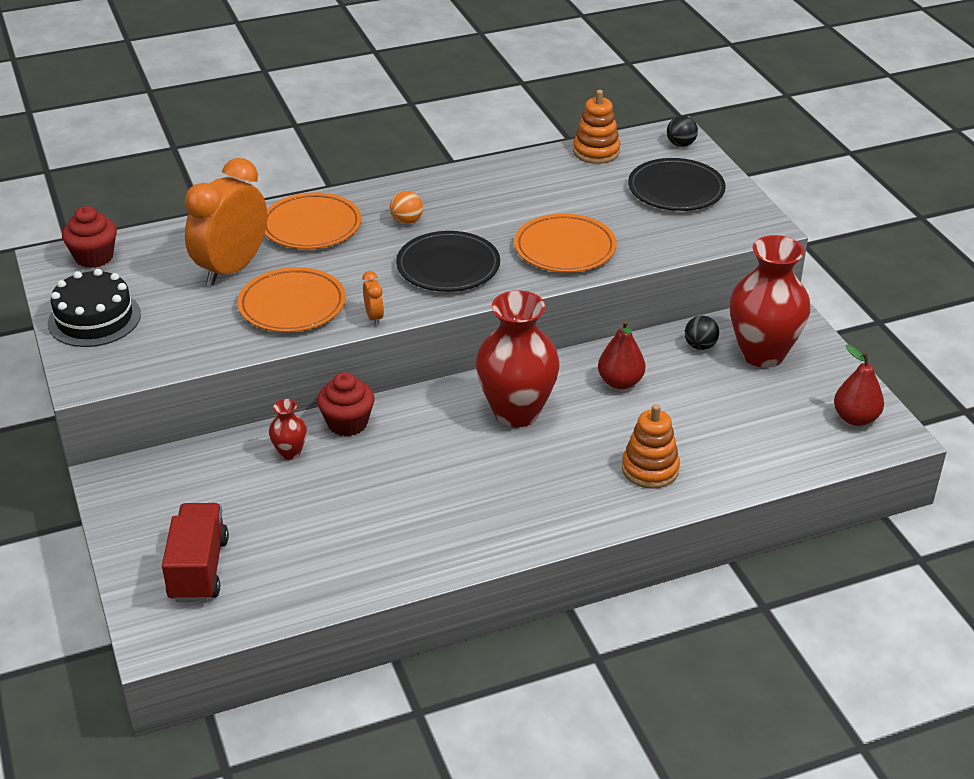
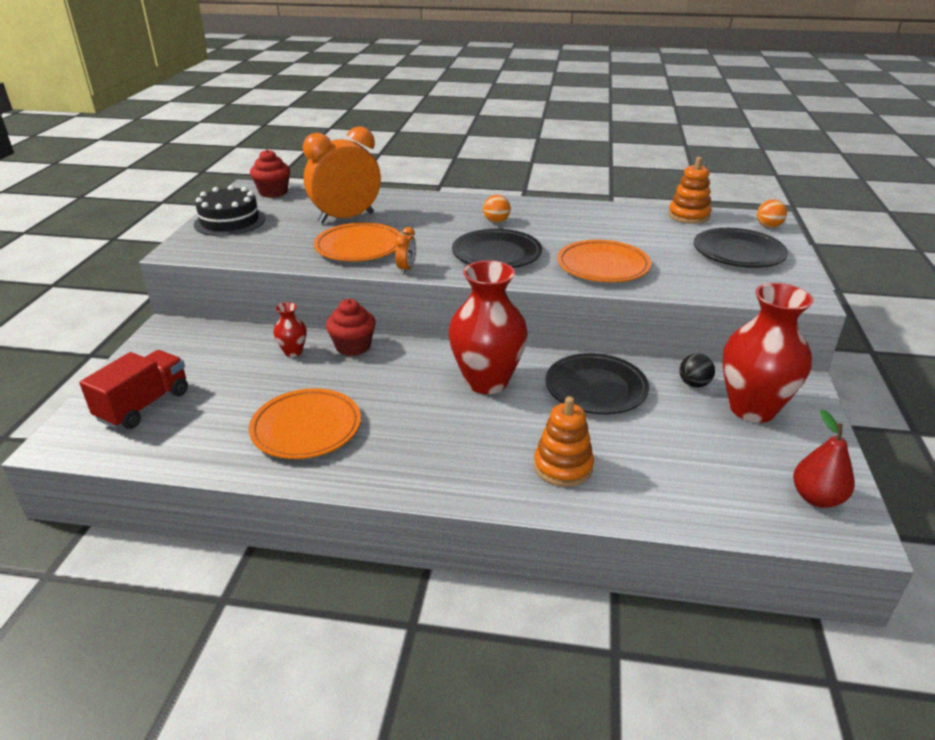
camera: 30 degrees right, 5 degrees down
(311, 226) = (426, 209): orange plate -> orange plate (306, 428)
(620, 382) = (596, 388): red pear -> black plate
(680, 144) = (768, 226): black ball -> orange ball

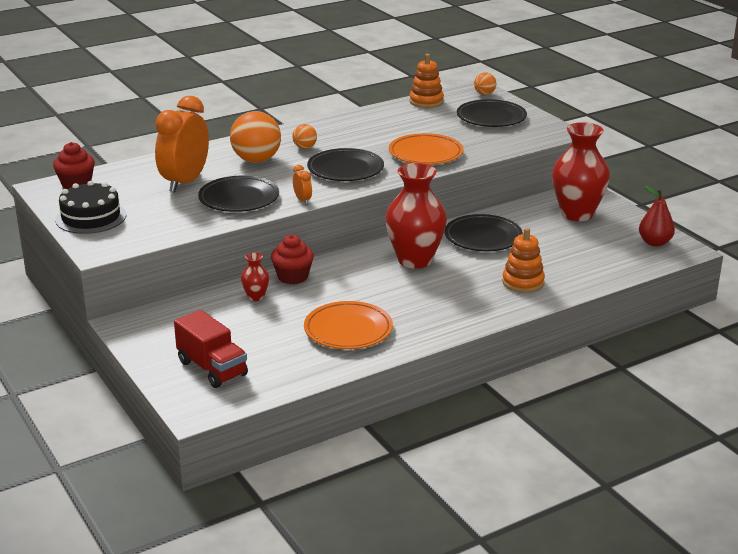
camera: 40 degrees left, 5 degrees down
(144, 405) = (212, 368): red truck -> red truck turned 150 degrees clockwise
(359, 247) = (239, 198): orange plate -> black plate
(435, 218) = (256, 160): none -> orange ball
(694, 384) = (531, 213): black ball -> none

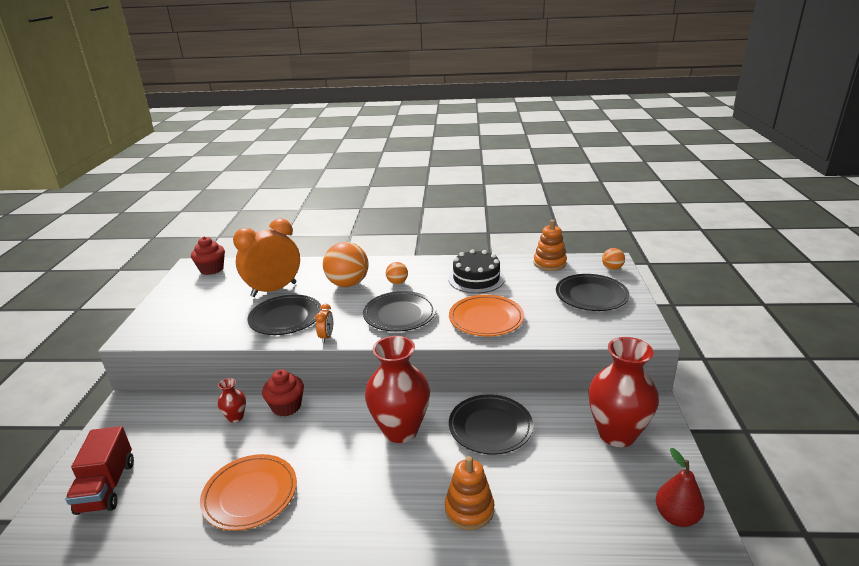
camera: 35 degrees right, 0 degrees up
(91, 217) = (175, 302): black cake -> black cake (476, 279)

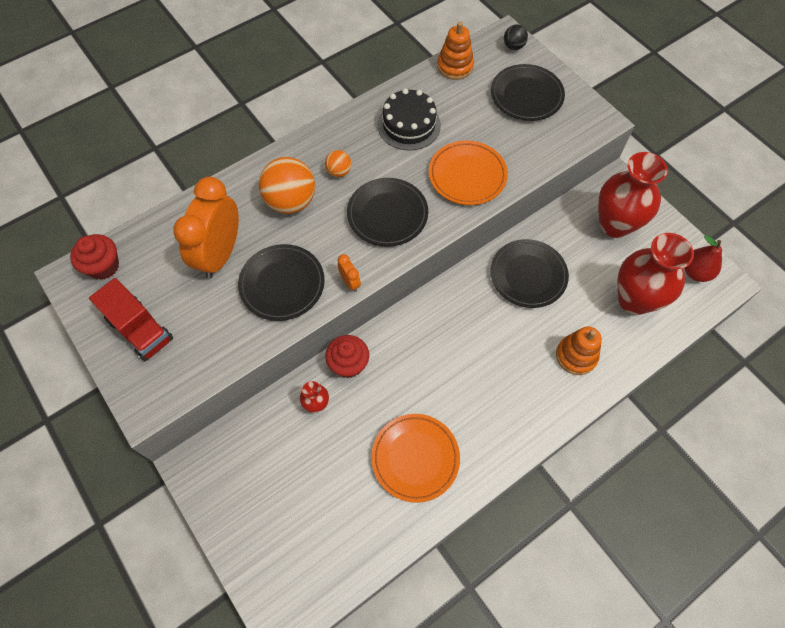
camera: 40 degrees left, 35 degrees up
(107, 487) = (289, 541): red truck -> red truck (140, 330)
(400, 430) = (466, 323): red vase -> red vase (634, 300)
(612, 268) = (513, 46): orange ball -> black ball

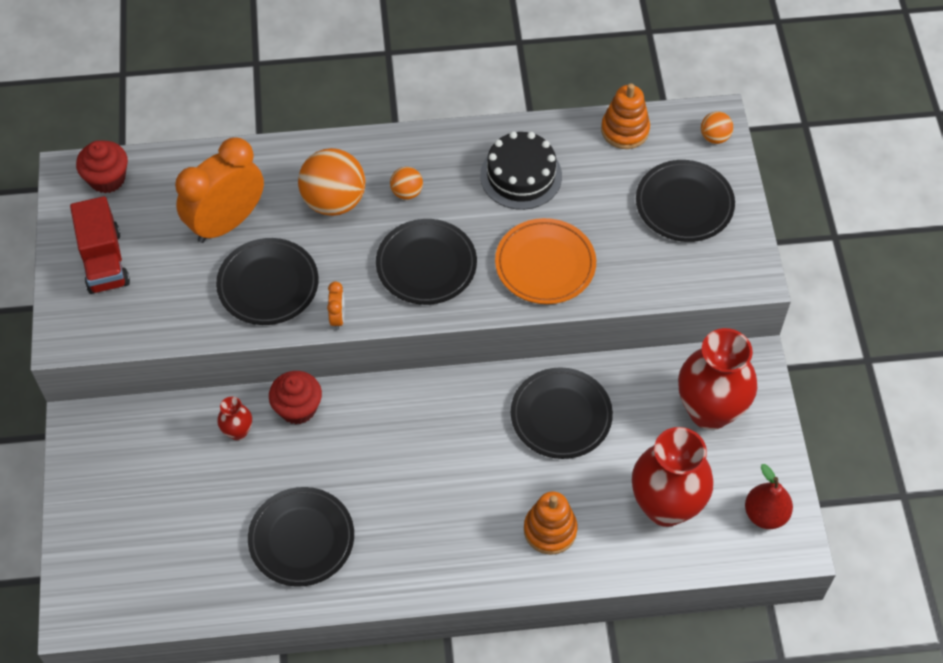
camera: 30 degrees right, 5 degrees down
(415, 458) = (301, 539): orange plate -> black plate
(513, 46) = (714, 137): black ball -> orange ball

